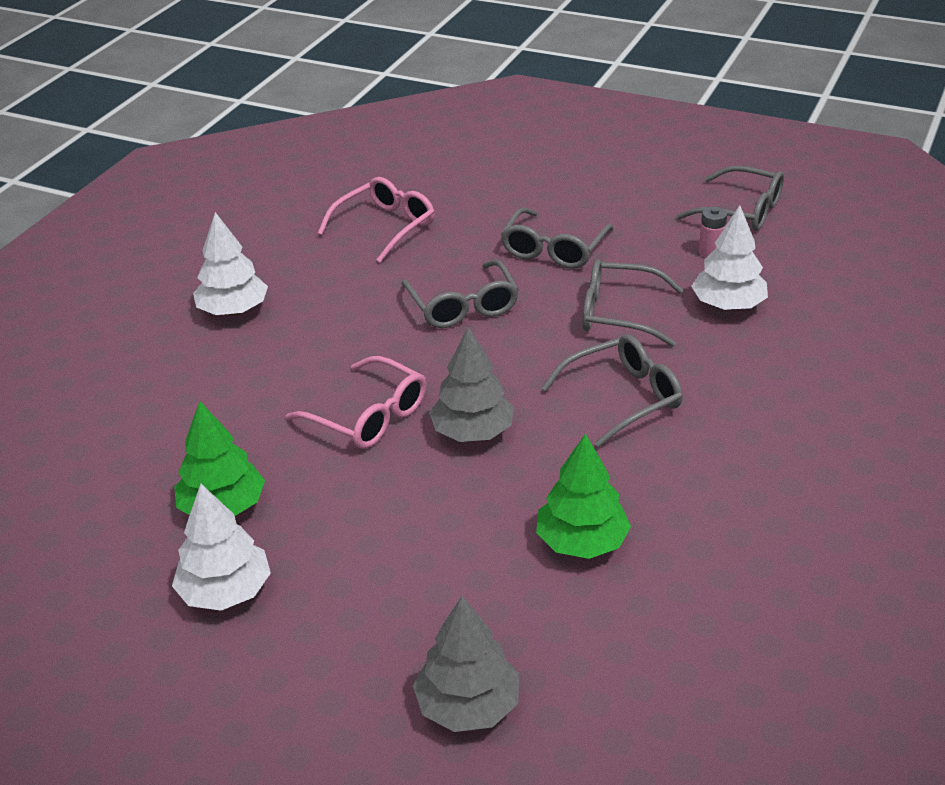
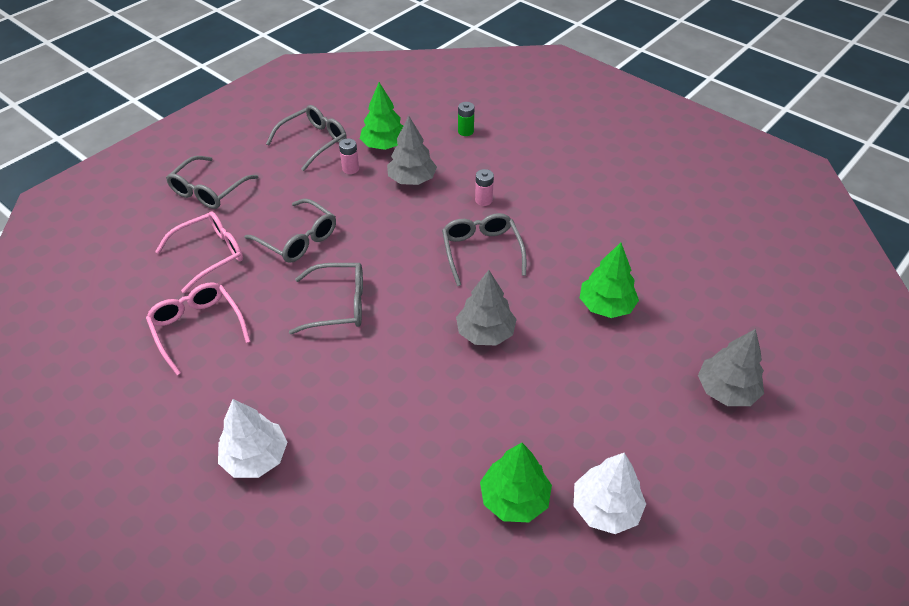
camera: 75 degrees left, 10 degrees up
(368, 416) = (444, 387): pink glasses -> pink glasses (210, 255)
(619, 314) = (393, 228): grey glasses -> grey glasses (209, 190)
(728, 305) = (412, 179): white tree -> grey tree
(732, 378) = (483, 200): none -> pink battery
(782, 265) = (384, 145): none -> green tree
(878, 328) = (465, 131): none -> green battery

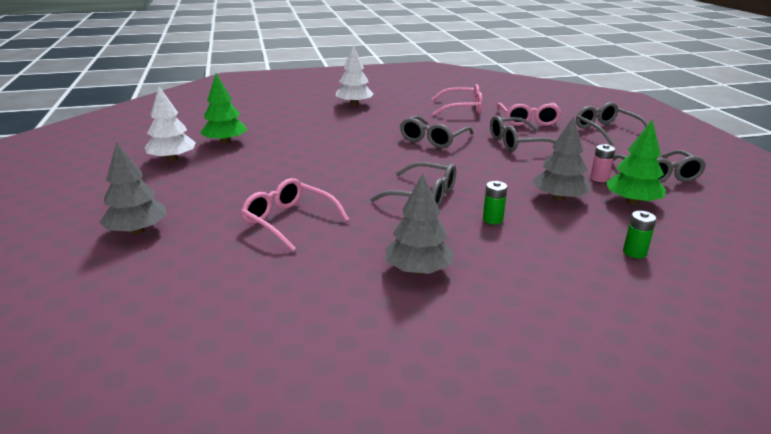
camera: 125 degrees right, 20 degrees down
(483, 200) = (492, 219): pink battery -> green battery
(485, 333) = (341, 170): grey tree -> grey tree (418, 270)
(606, 305) = (289, 221): green tree -> pink glasses

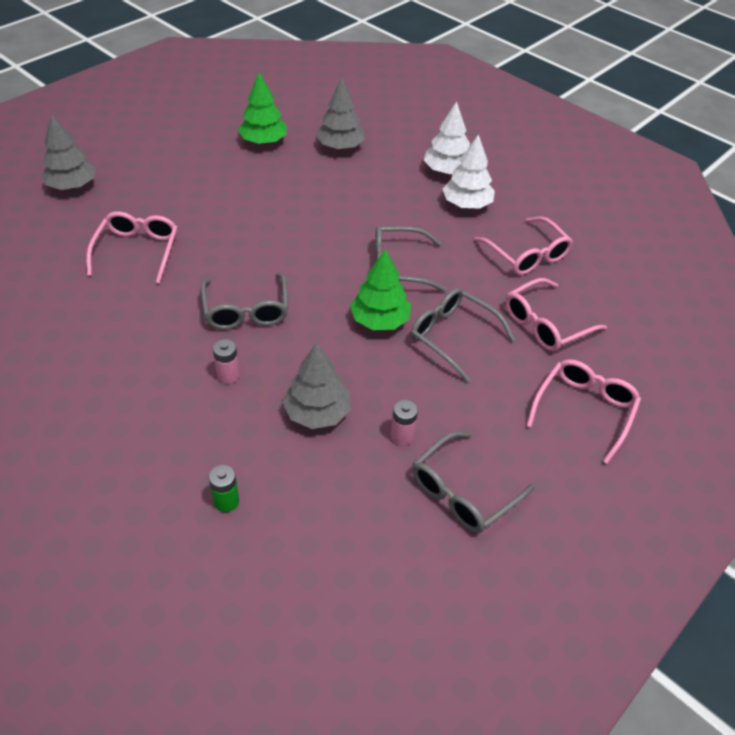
camera: 55 degrees right, 20 degrees up
(172, 159) = (203, 134): white tree -> white tree (466, 204)
(418, 270) = (102, 357): grey tree -> grey tree (340, 146)
(492, 219) = (228, 375): green battery -> pink battery
(606, 131) = (584, 410): grey glasses -> pink glasses
(632, 202) = (355, 479): green tree -> green tree (380, 320)

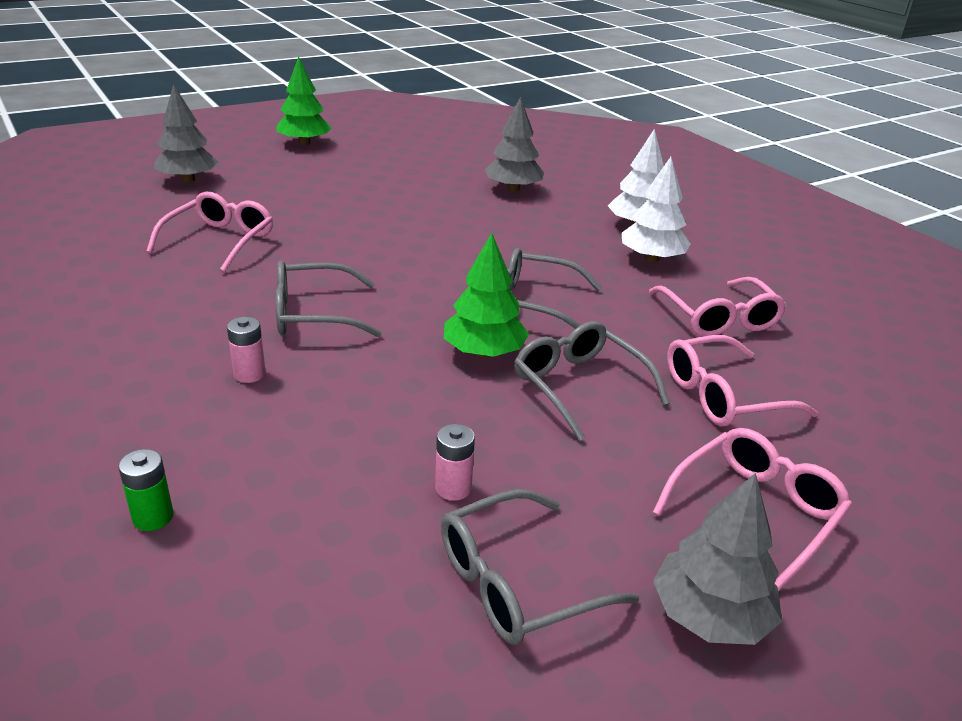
camera: 15 degrees right, 15 degrees down
(246, 310) = (314, 314): grey glasses -> grey glasses turned 75 degrees clockwise
(264, 141) = (425, 173): green tree -> green tree (304, 143)
(317, 412) = (344, 437): grey tree -> grey tree (710, 615)

